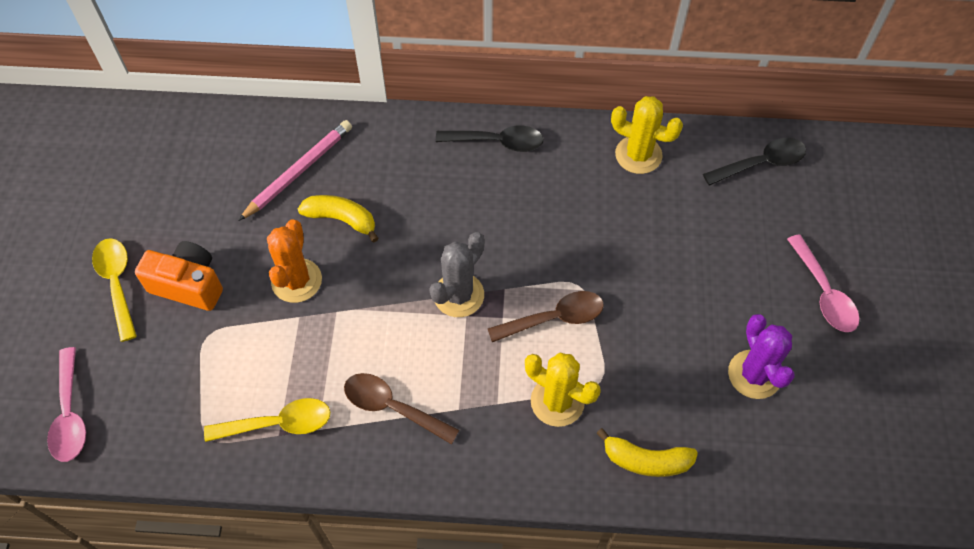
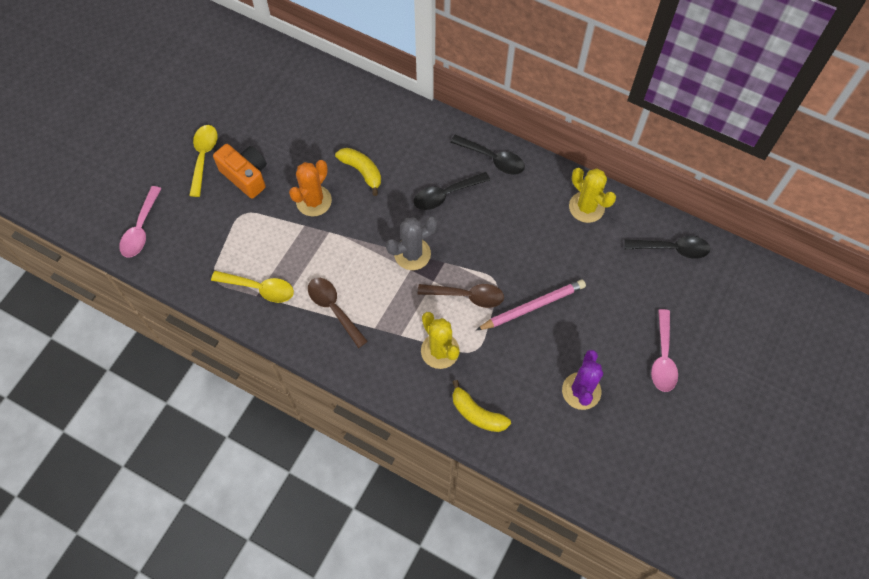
camera: 25 degrees right, 5 degrees up
(299, 171) = (350, 127): pink pencil -> pink pencil (533, 306)
(462, 206) = (445, 195): none -> black spoon

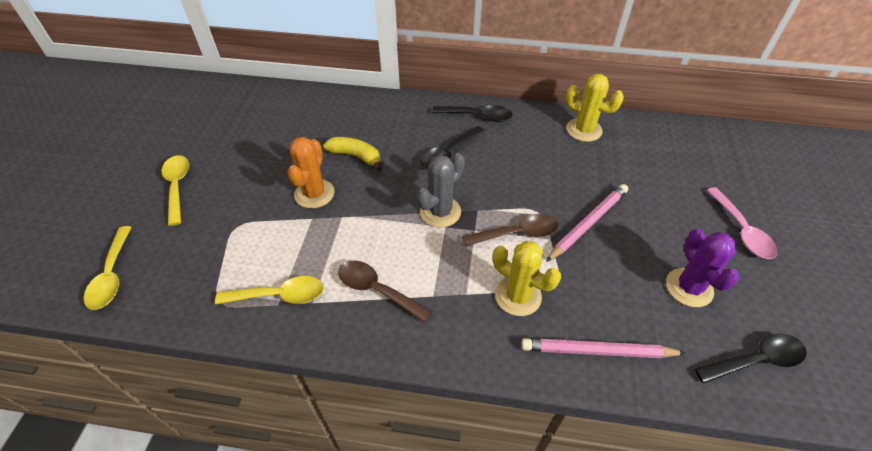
camera: 20 degrees left, 15 degrees down
(141, 229) = (112, 275): pink spoon -> yellow spoon
(246, 176) = (231, 191): orange camera -> none
(477, 413) = (597, 350): yellow banana -> pink pencil
(672, 248) = (679, 140): black spoon -> black spoon (756, 360)

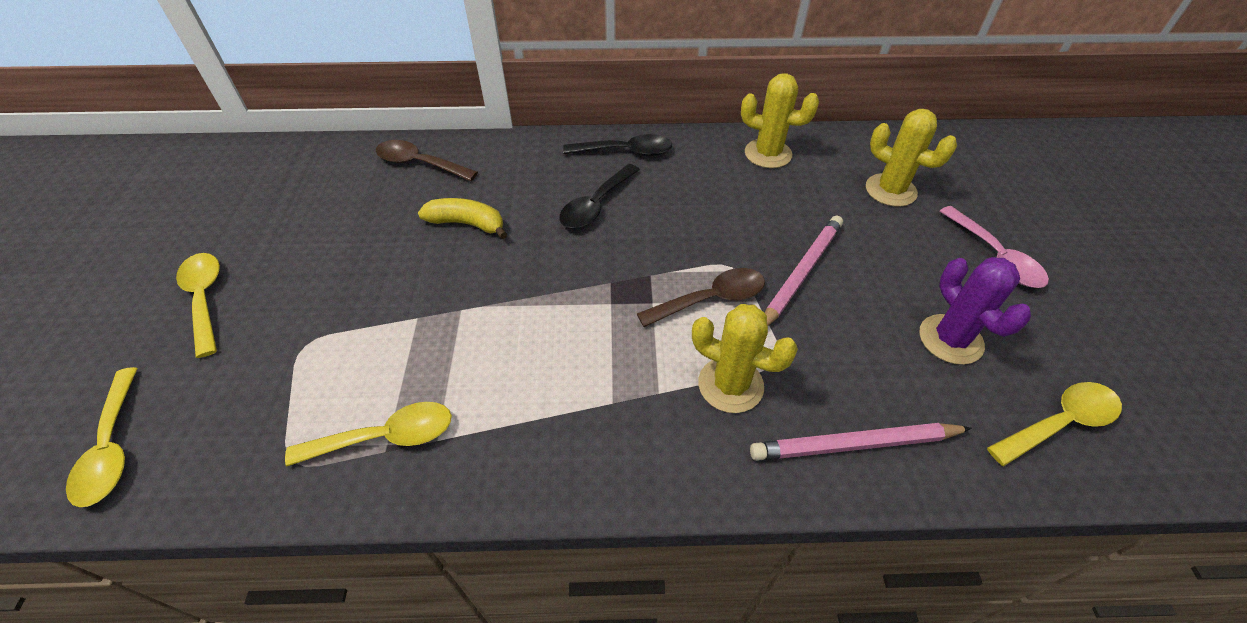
camera: 10 degrees left, 0 degrees up
(314, 194) = (415, 282): orange cactus -> none
(377, 290) = (530, 407): brown spoon -> brown spoon (419, 164)
(440, 212) = (600, 284): grey cactus -> none
(672, 169) = (890, 190): none -> yellow cactus
(756, 360) = (1059, 423): black spoon -> yellow spoon

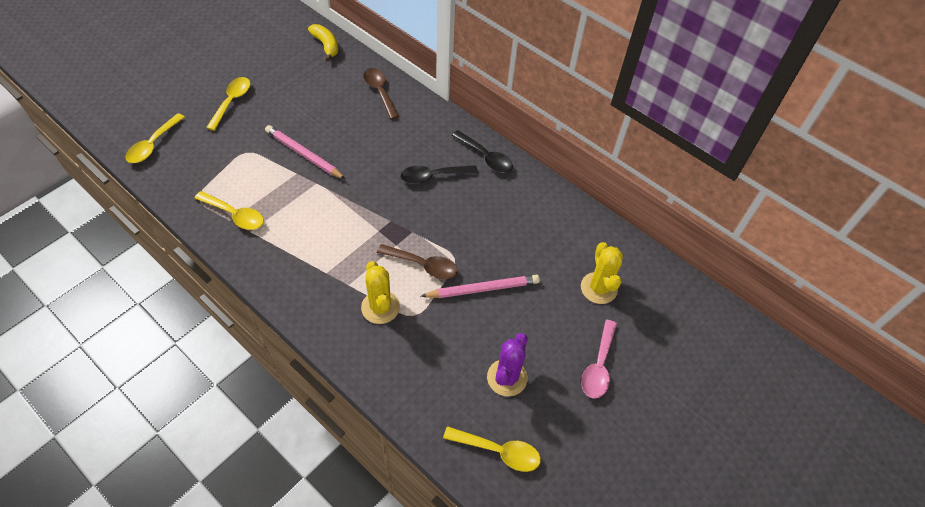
camera: 40 degrees right, 5 degrees up
(467, 224) = (364, 142): yellow banana -> yellow banana (326, 45)
(768, 154) = (561, 215): yellow cactus -> none
(854, 444) = (396, 374): pink pencil -> pink pencil (304, 154)

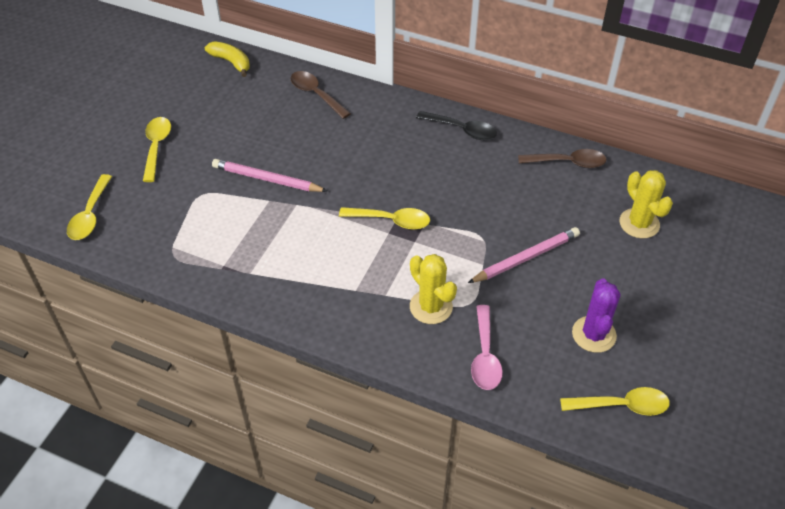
camera: 15 degrees left, 5 degrees down
(235, 215) = (224, 261): yellow spoon -> yellow spoon (391, 220)
(423, 265) = (453, 253): brown spoon -> brown spoon (568, 162)
(433, 176) = (417, 163): black spoon -> none
(598, 366) = (676, 296): pink spoon -> pink spoon (485, 356)

